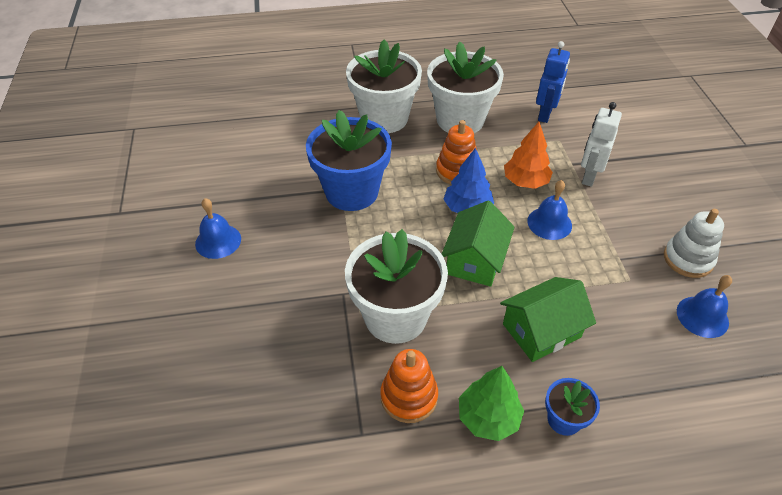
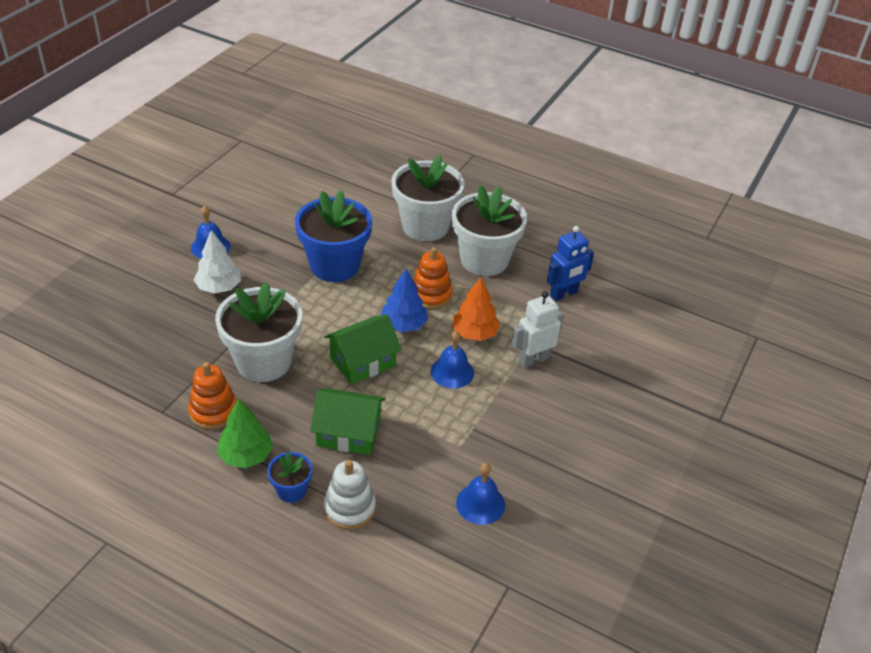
camera: 35 degrees right, 5 degrees down
(271, 274) = (219, 287): none -> white tree
(688, 259) = (528, 463): white stacking toy -> white stacking toy (349, 508)

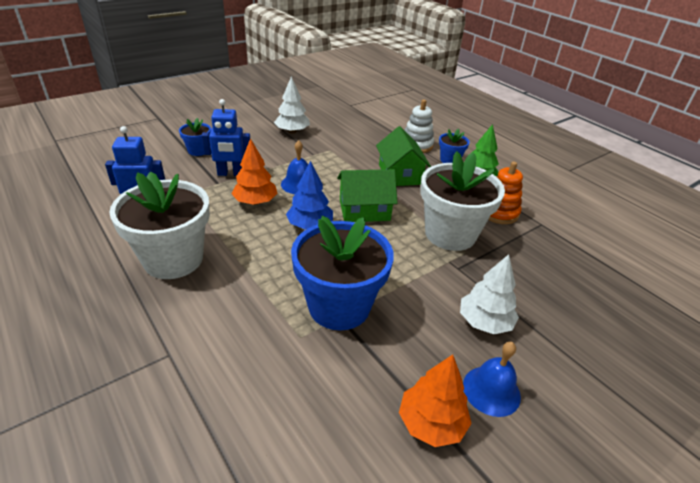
camera: 155 degrees left, 5 degrees down
(246, 222) = (431, 423): none -> orange tree
(348, 433) = (400, 174): green house -> green house turned 45 degrees clockwise
(425, 226) = (191, 324): white flower pot -> none
(431, 295) = (263, 242): orange stacking toy -> none
(480, 504) = (339, 128): blue bell -> none
(533, 360) = (230, 174): white robot -> blue robot
(535, 465) = (292, 131): none -> white tree
(603, 380) = (198, 151): none -> blue flower pot

